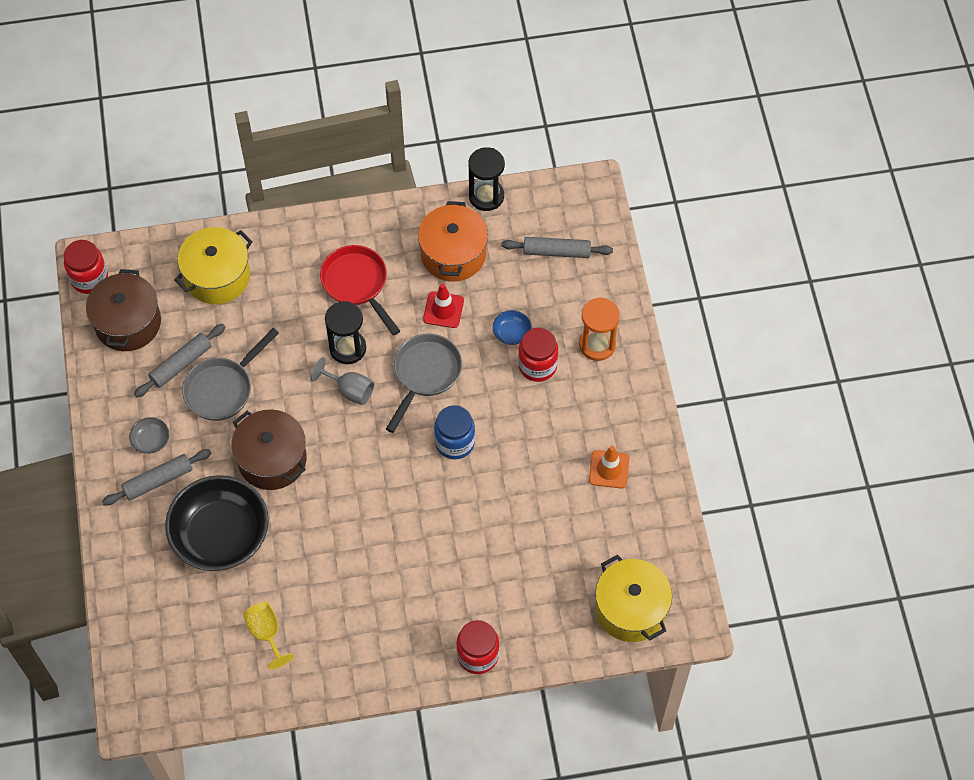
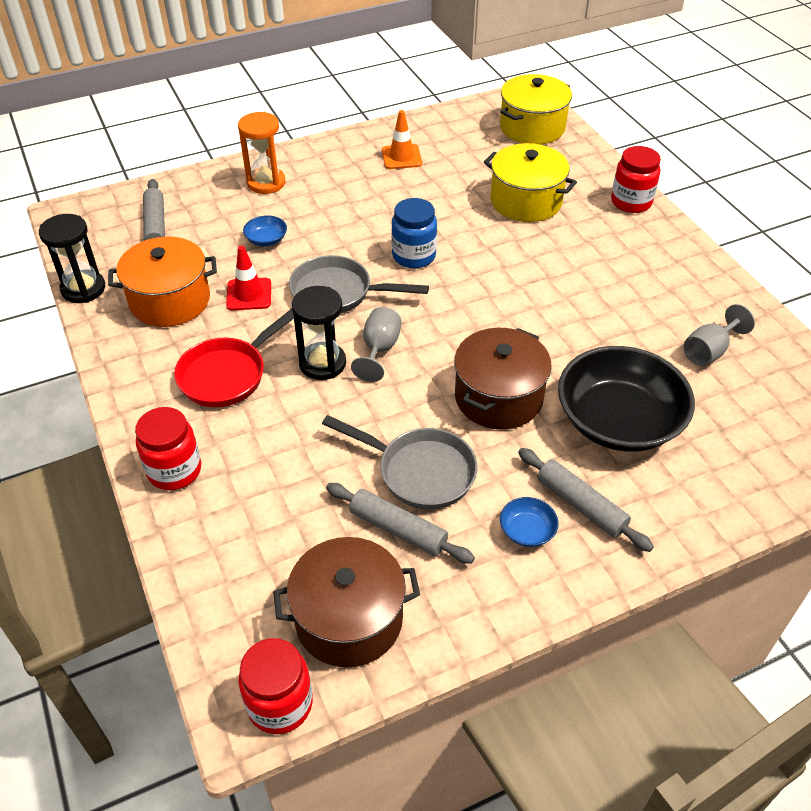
camera: 105 degrees left, 15 degrees down
(151, 440) = (527, 531): grey bowl -> blue bowl
(217, 276) = (243, 525): yellow pot -> yellow pot (526, 201)
(266, 633) = (709, 351): yellow goblet -> grey goblet
(537, 366) = (302, 216): red jar -> red jar (174, 470)

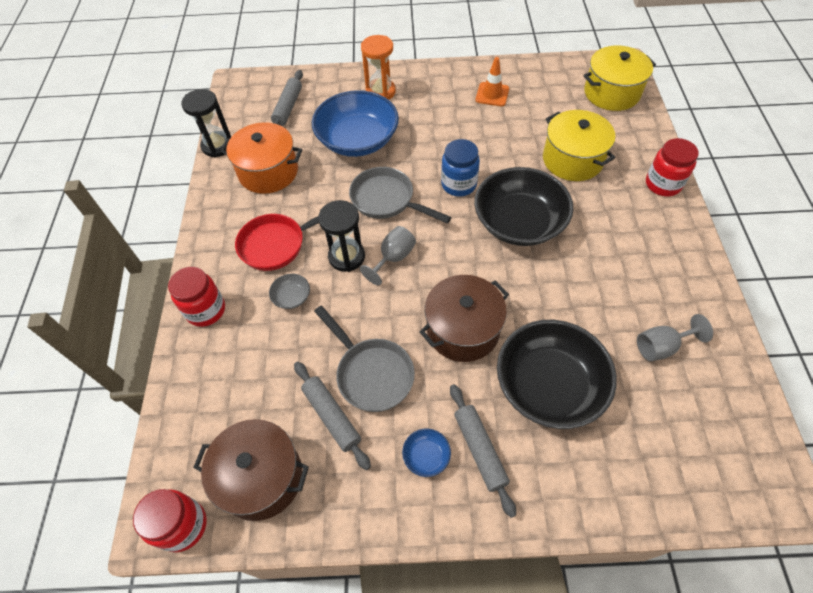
camera: 25 degrees right, 10 degrees up
(249, 294) = (323, 182): red traffic cone -> none
(266, 239) = (357, 140): blue bowl -> blue bowl, size x2.50
(278, 424) = (292, 297): none -> grey bowl
(502, 276) = (519, 222): none -> black bowl

